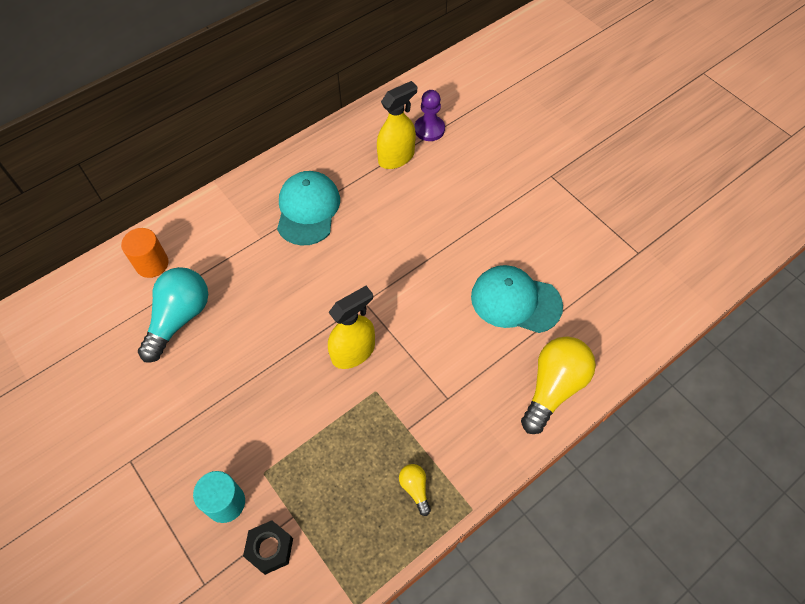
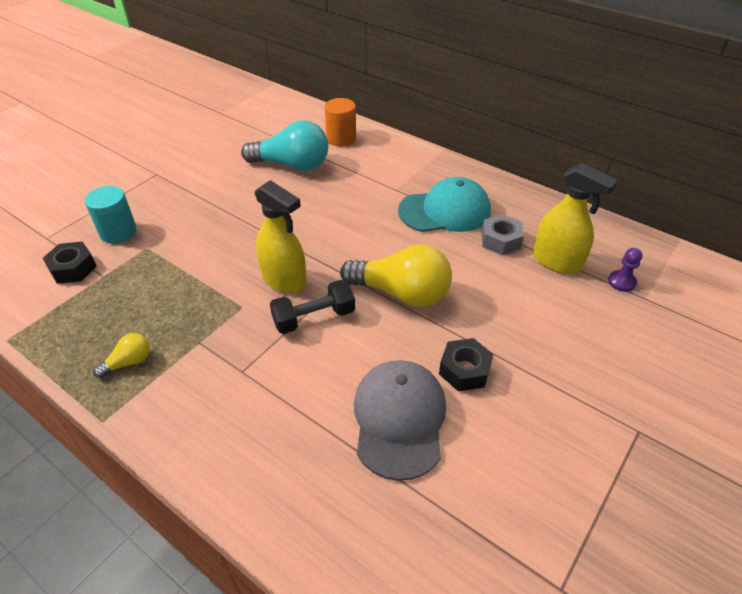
camera: 75 degrees right, 15 degrees down
(360, 184) = (500, 240): none -> grey nut
(405, 337) = (314, 318): none -> black dumbbell
(429, 129) = (621, 282): purple pawn -> purple pawn, size x0.66
(484, 250) = (464, 370): none -> black nut
(515, 301) = (399, 419): turquoise cap -> grey cap
(553, 387) = (275, 487): yellow light bulb -> yellow light bulb (401, 293)

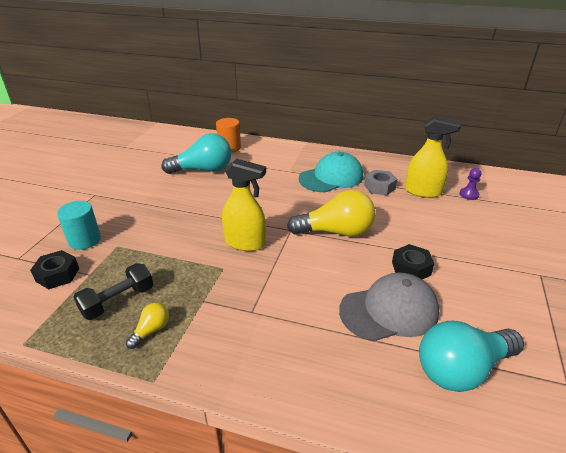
camera: 20 degrees left, 10 degrees down
(314, 318) = (284, 262): black dumbbell -> black dumbbell (118, 301)
(399, 419) = (389, 311): grey cap -> grey cap turned 90 degrees clockwise
(437, 523) = (462, 369): none -> turquoise light bulb

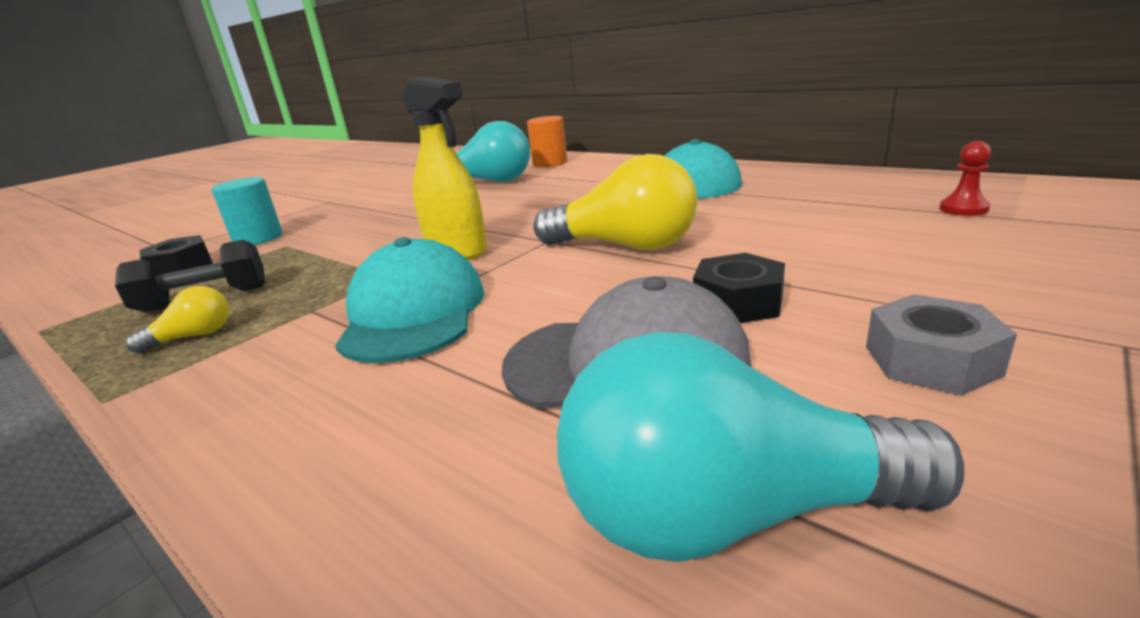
camera: 25 degrees right, 10 degrees down
(266, 294) = (414, 313): none -> turquoise cap
(379, 187) = (762, 198): grey nut -> grey nut (931, 360)
(423, 192) = (852, 204): yellow spray bottle -> none
(469, 194) = (963, 209): purple pawn -> red pawn

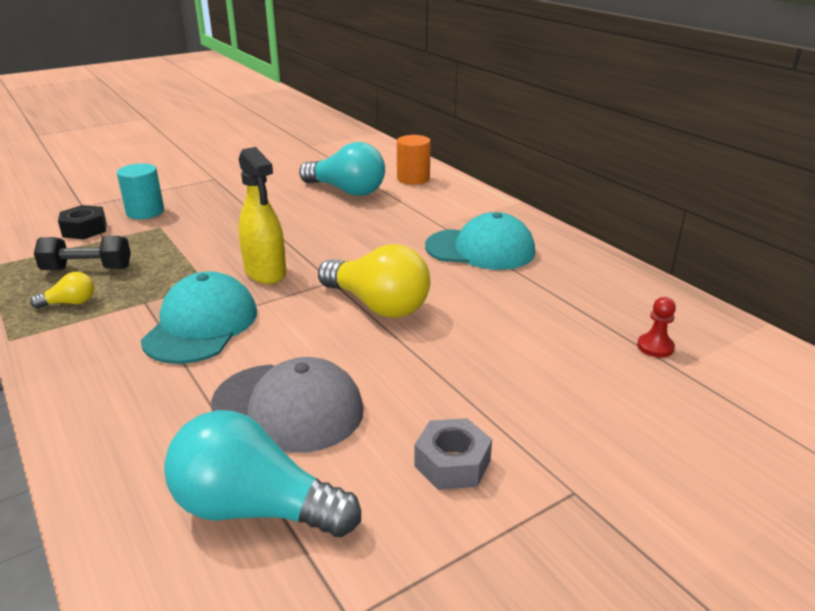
camera: 15 degrees right, 5 degrees up
(738, 302) = (396, 383): black nut -> none

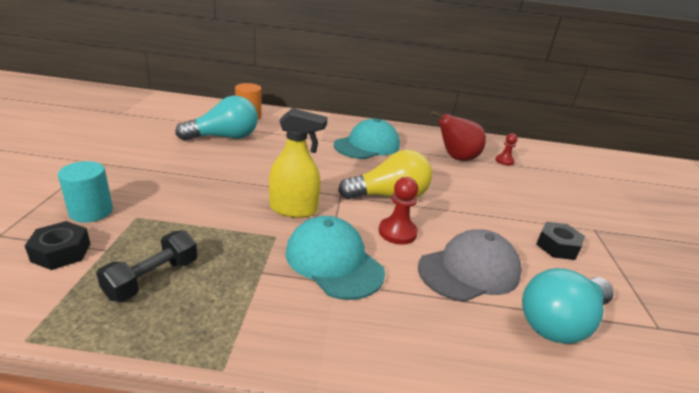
camera: 55 degrees left, 0 degrees up
(70, 303) = (205, 309): yellow light bulb -> none
(305, 337) = (397, 232): none -> red pawn
(452, 463) = (557, 246): grey nut -> black nut
(574, 310) = (456, 158): none -> red pear

